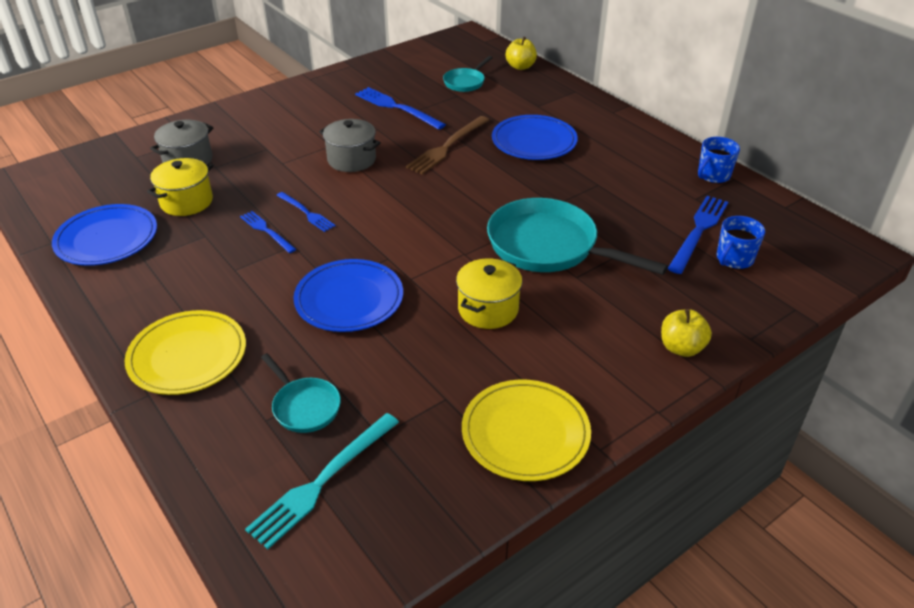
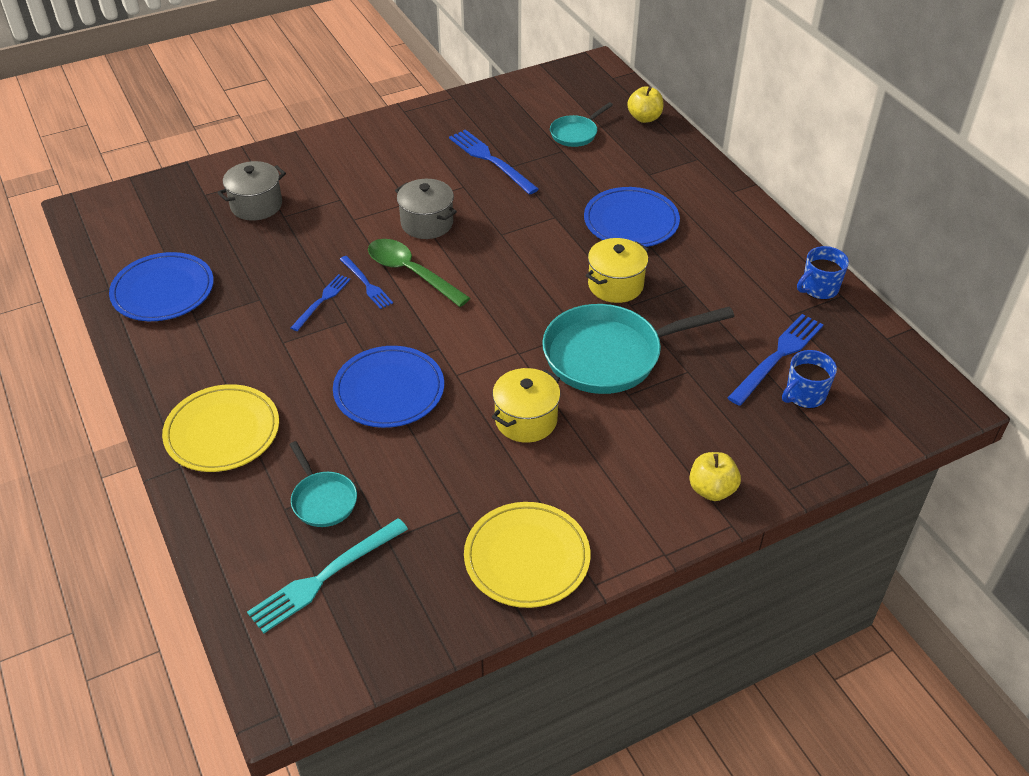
camera: 10 degrees right, 5 degrees up
(186, 202) = (247, 256): yellow pot -> yellow pot (615, 285)
(266, 231) = (322, 301): blue fork -> blue fork turned 60 degrees clockwise
(346, 199) = (411, 272): none -> green spoon
(447, 146) = (533, 218): brown fork -> none
(549, 246) = (609, 355): turquoise pan -> turquoise pan turned 60 degrees counterclockwise

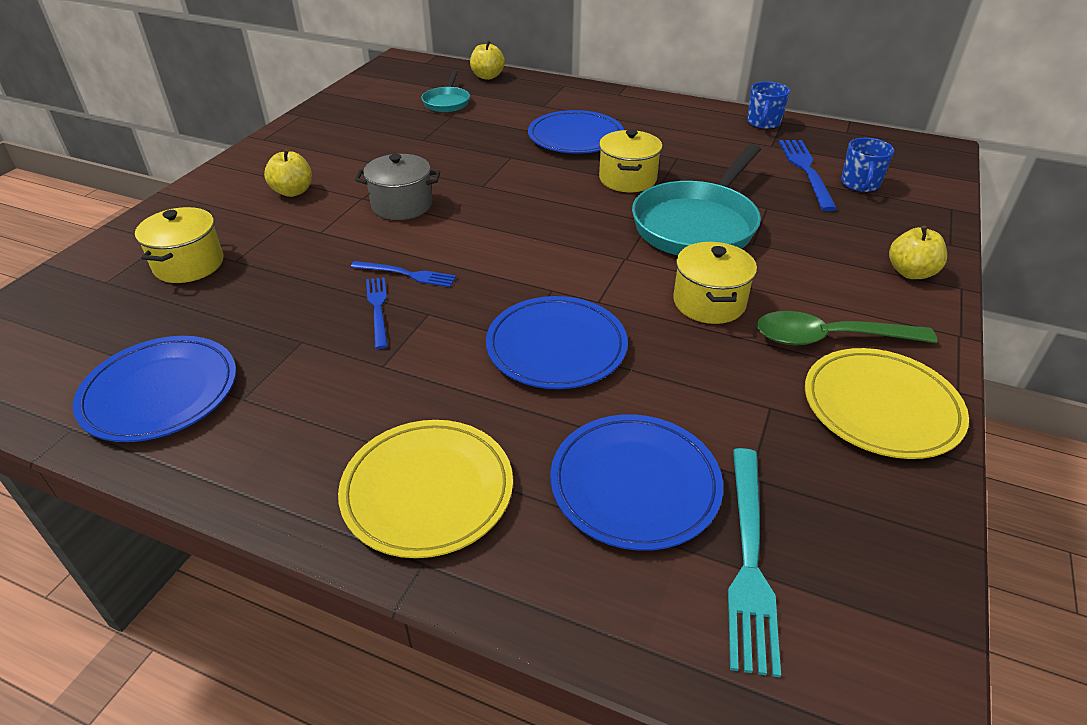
camera: 40 degrees left, 5 degrees down
(256, 205) = (189, 264): grey pot -> yellow pot
(322, 500) = (635, 484): turquoise pan -> blue plate
(372, 173) = (293, 191): none -> yellow apple
(411, 272) = (439, 246): green spoon -> green spoon (829, 338)
(491, 160) = (398, 142): blue fork -> none

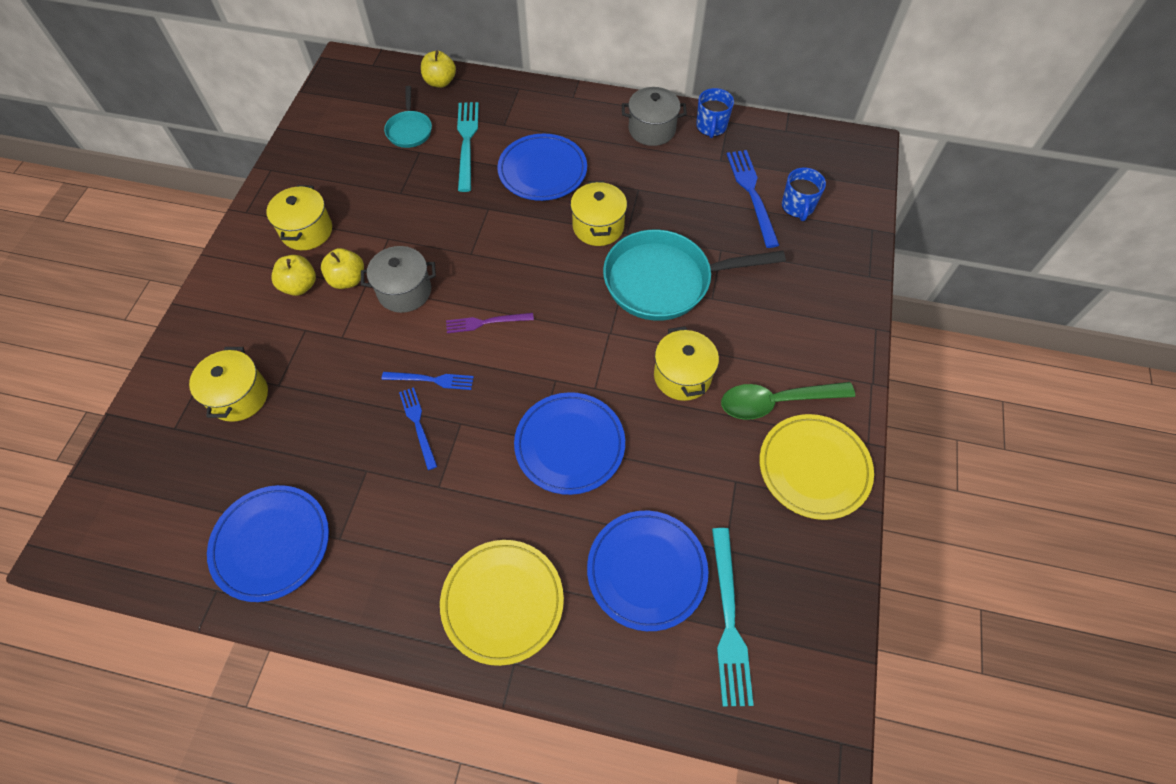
camera: 10 degrees left, 20 degrees up
(317, 156) = (307, 231): none -> yellow pot
(484, 236) = (486, 322): none -> purple fork
(502, 113) = (467, 142): none -> turquoise fork
(697, 225) = (664, 281): turquoise pan -> turquoise pan turned 60 degrees clockwise
(698, 120) = (652, 129): none -> grey pot
(910, 272) = (837, 316): yellow apple -> yellow apple (347, 280)

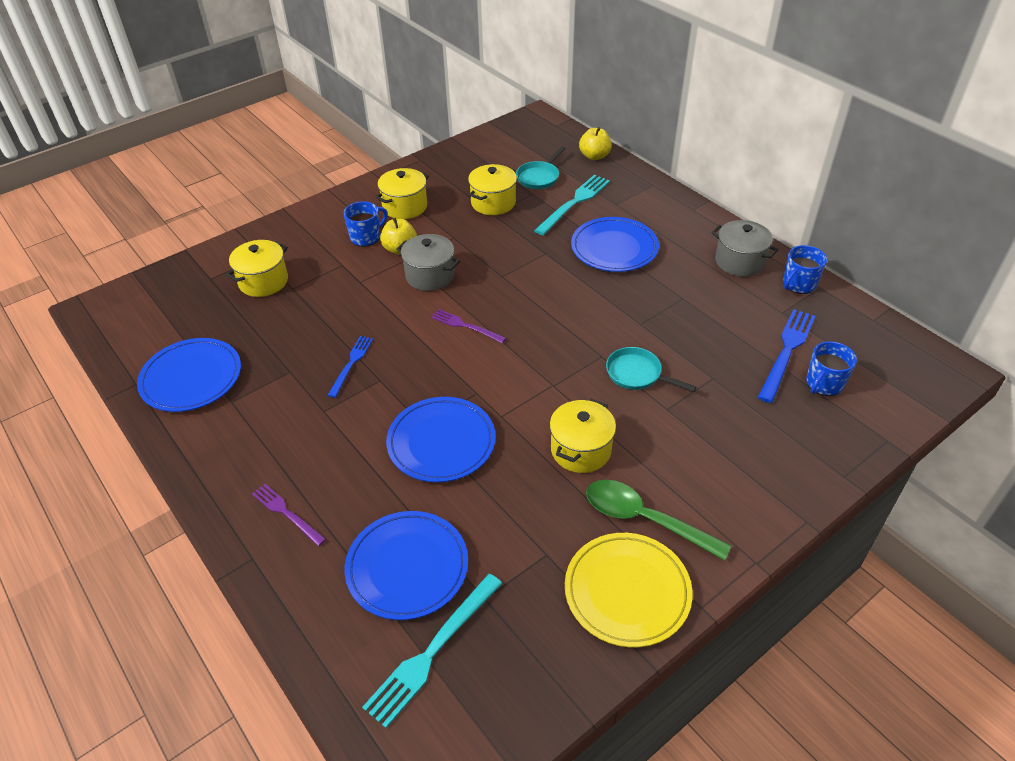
camera: 40 degrees right, 15 degrees down
(299, 286) = (366, 237): yellow apple -> blue mug
(431, 380) = (389, 341): blue fork -> none
(502, 602) = (286, 513): yellow plate -> purple fork
(598, 227) = (620, 307): yellow pot -> yellow pot (493, 203)
(664, 281) = (637, 374): turquoise pan -> turquoise pan, size x0.50

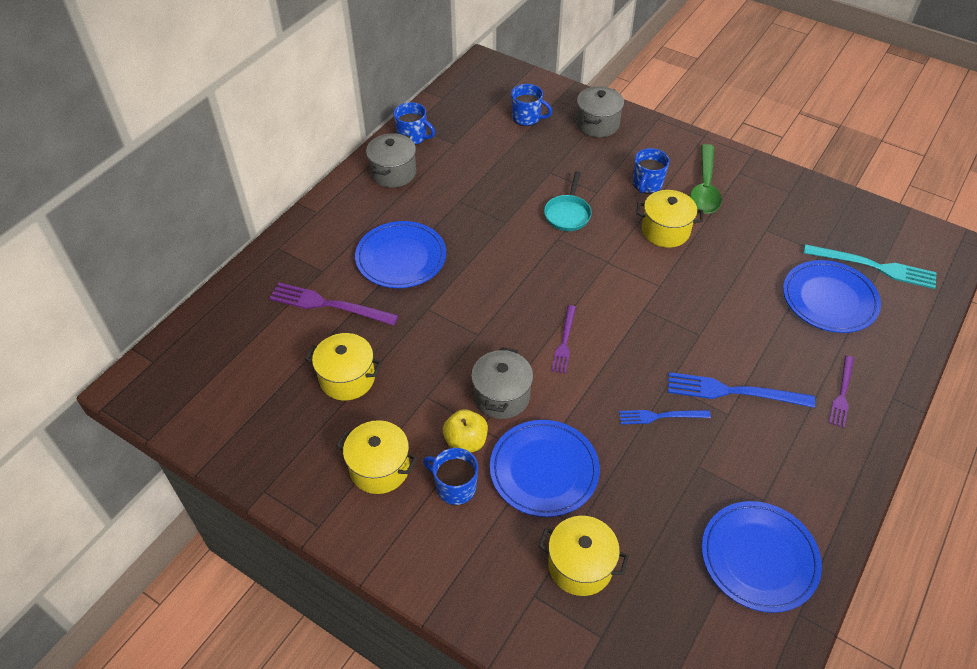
camera: 110 degrees left, 5 degrees up
(441, 442) = (710, 316): blue plate -> blue plate (544, 470)
(539, 177) = (282, 348): turquoise pan -> none
(574, 203) = (329, 305): turquoise fork -> purple fork
(594, 156) = (225, 307): yellow apple -> none
(627, 591) = (765, 187): yellow plate -> none
(668, 461) = (647, 184): none -> blue mug
(787, 352) = (500, 137): blue fork -> blue fork (733, 392)
(801, 449) = (597, 124): none -> grey pot

